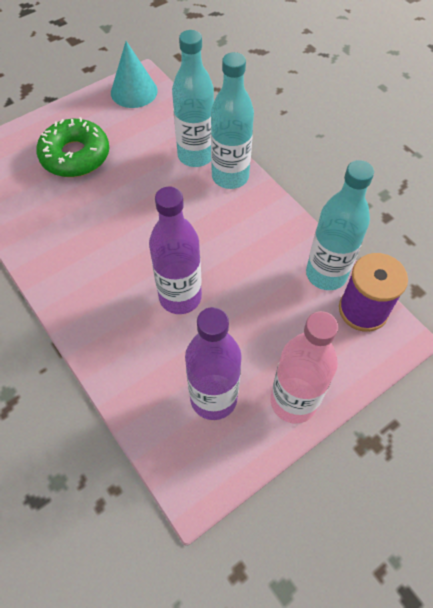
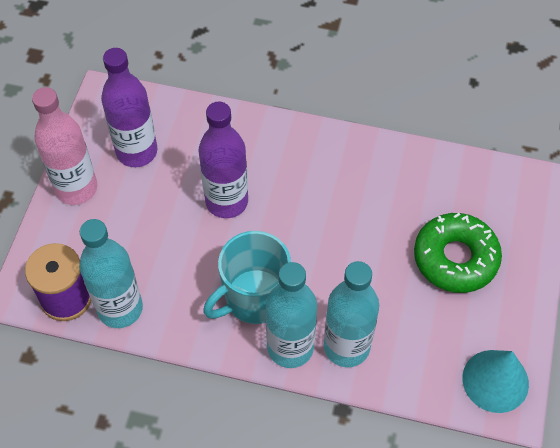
camera: 140 degrees right, 0 degrees up
(226, 218) = (253, 299): none -> turquoise mug

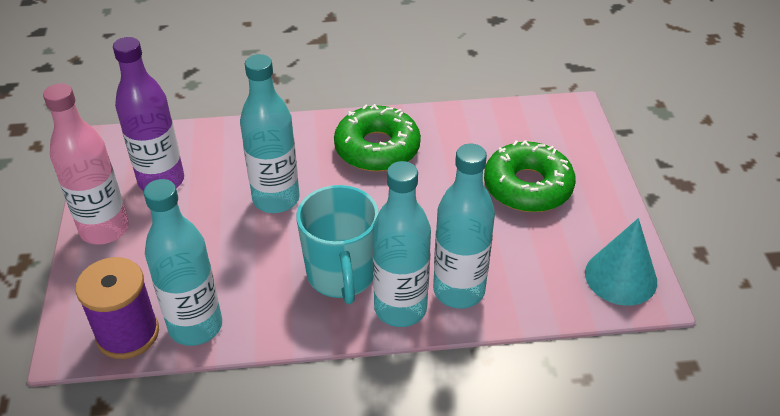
camera: 20 degrees left, 15 degrees down
(226, 201) = (276, 199): purple bottle -> turquoise bottle
(253, 299) = (341, 275): turquoise mug -> turquoise mug turned 45 degrees counterclockwise
(335, 173) = (377, 148): none -> green donut

